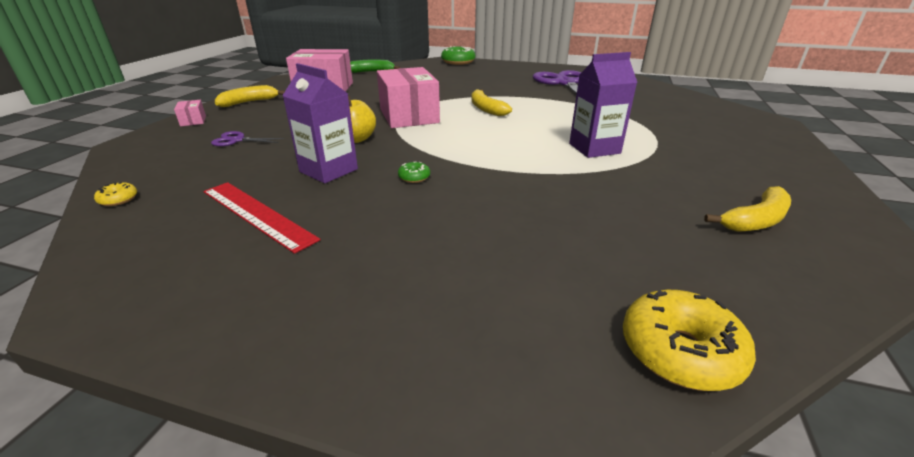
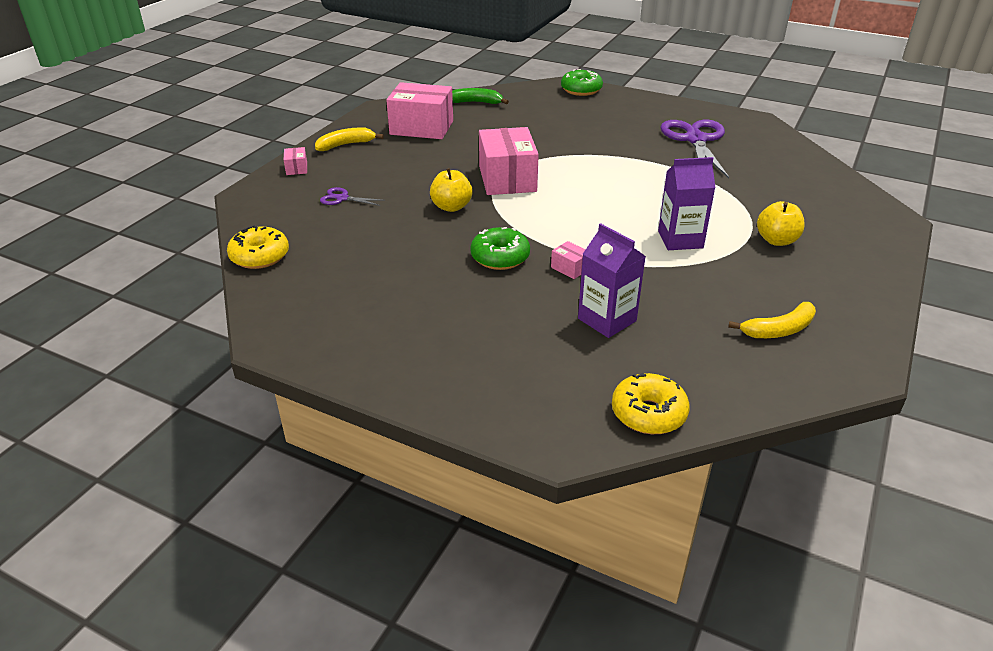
camera: 10 degrees right, 5 degrees up
(118, 199) = (260, 256): yellow donut -> yellow donut, size x2.08
(257, 214) = (369, 281): red ruler -> none
(328, 170) = (426, 242): purple carton -> purple carton (607, 320)
(414, 177) = (500, 257): green donut -> green donut, size x2.08
(486, 109) = (590, 175): yellow banana -> none
(494, 181) = (570, 268): none -> pink box
(684, 142) = (776, 240): none -> yellow apple

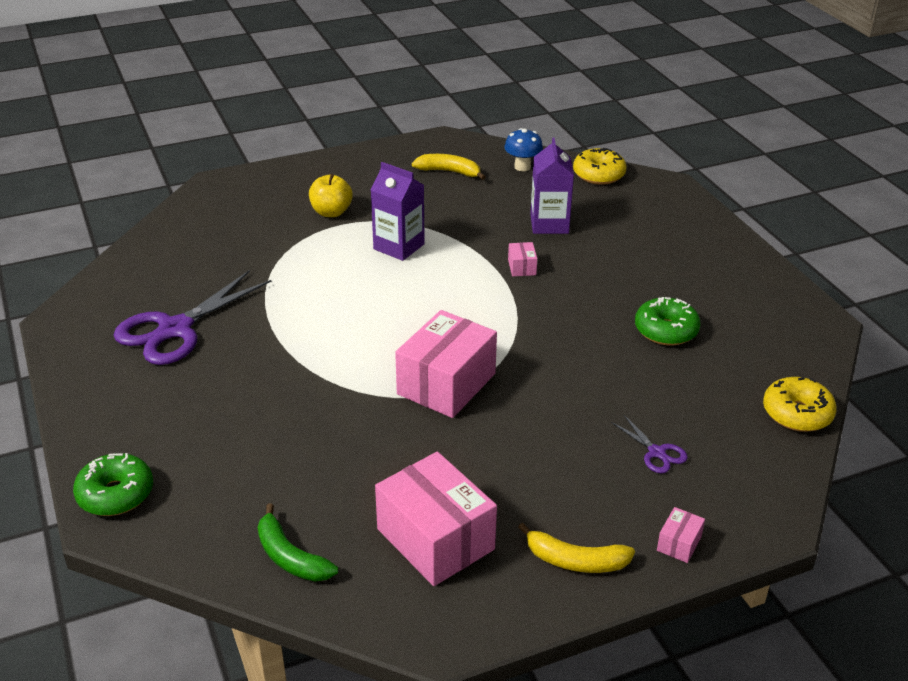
camera: 140 degrees left, 0 degrees up
(451, 207) = (548, 377): yellow apple -> none
(500, 257) = (566, 302): green donut -> green donut (666, 330)
(732, 377) = (522, 167): none -> blue mushroom

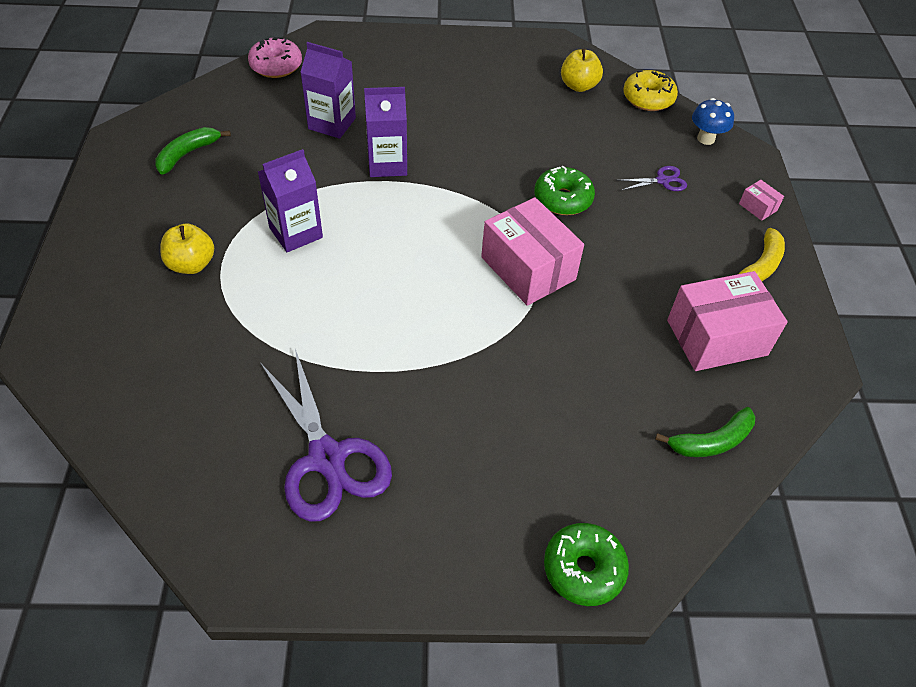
camera: 70 degrees left, 15 degrees up
(449, 172) = (187, 154): yellow banana -> green banana
(522, 167) = (222, 104): blue mushroom -> blue mushroom (706, 139)
(522, 267) = (387, 164): pink box -> purple carton
(598, 175) = (276, 66): yellow donut -> pink donut
(666, 330) = (524, 119): green donut -> green donut (563, 199)
(763, 355) = (578, 86): none -> yellow apple

